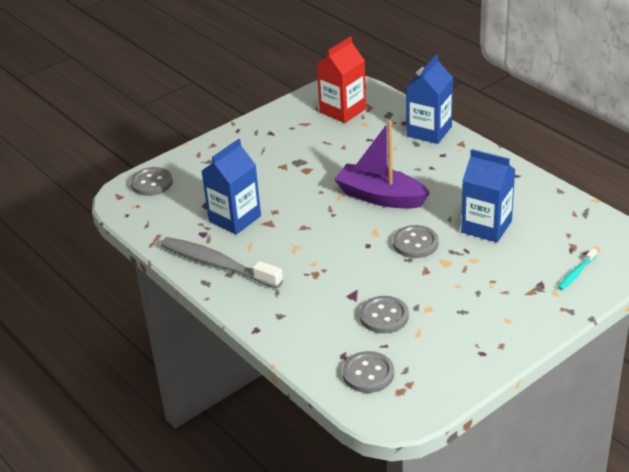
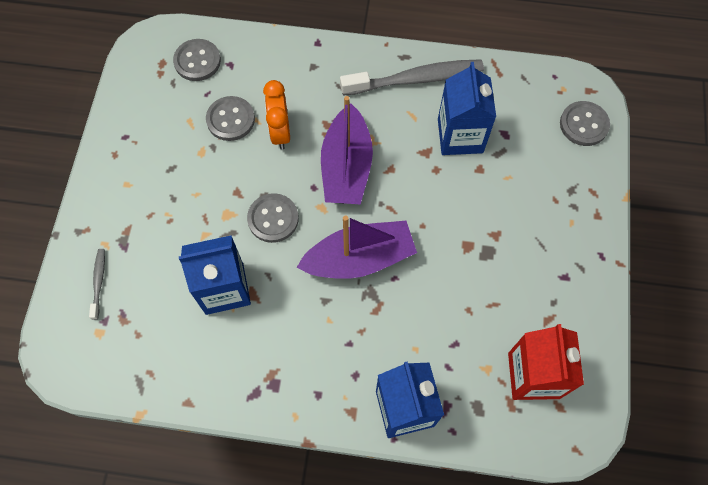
camera: 135 degrees right, 30 degrees up
(332, 243) = (346, 167): none -> purple boat
(355, 287) = (280, 132): none -> orange clock
(576, 273) = (99, 282): turquoise toothbrush -> grey toothbrush

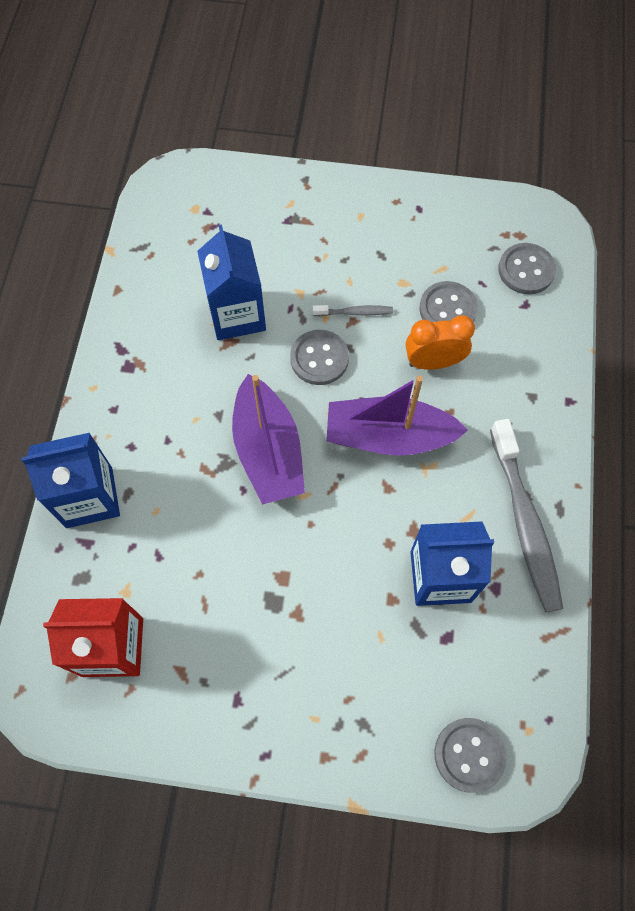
camera: 90 degrees right, 0 degrees up
(99, 282) = (248, 202): grey toothbrush -> grey toothbrush (355, 312)

